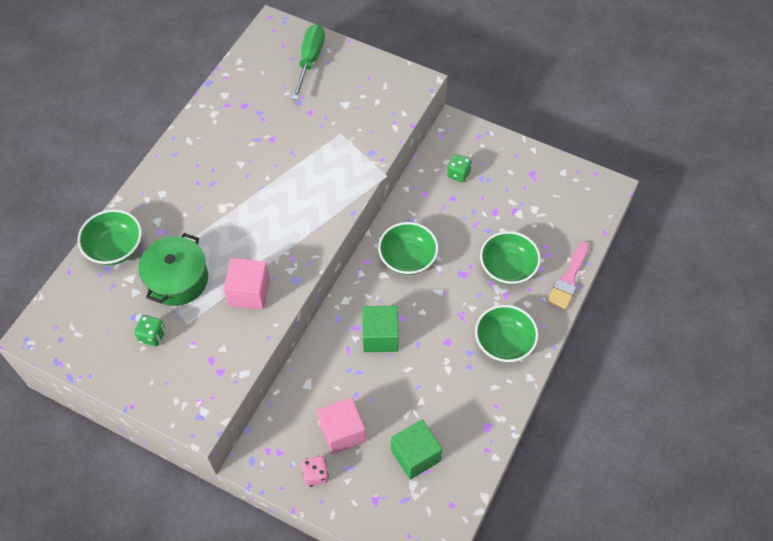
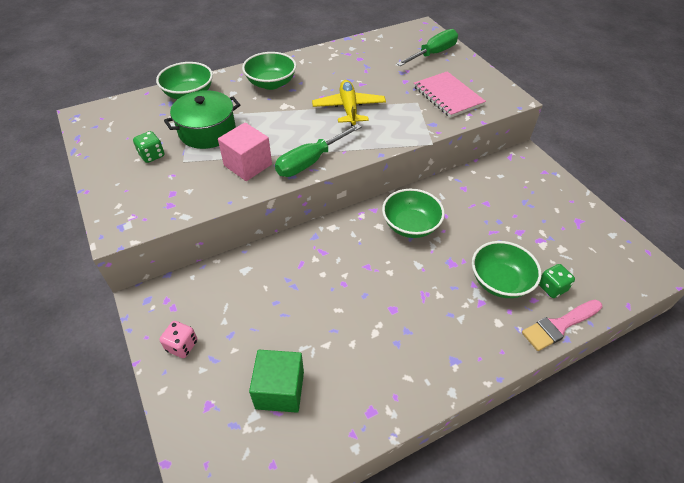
camera: 35 degrees right, 10 degrees down
(285, 176) = (349, 108): none -> yellow plane
(300, 256) = (310, 161): none -> green screwdriver
(342, 432) = (236, 325): pink cube -> none
(361, 110) = (448, 96): none -> pink notebook
(380, 336) = (336, 270): green cube -> none
(458, 174) = (505, 189): green dice -> green dice (552, 288)
(504, 342) = (448, 343): green bowl -> green bowl (271, 83)

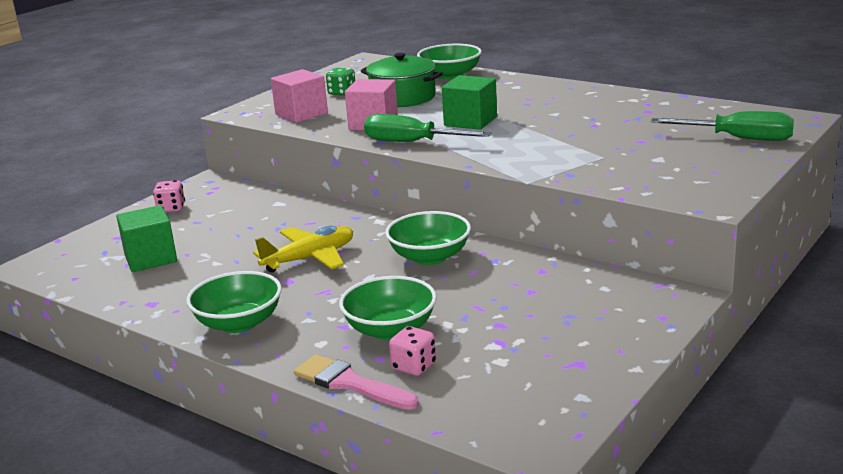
camera: 65 degrees right, 25 degrees down
(174, 193) = (301, 114): none -> pink cube
(271, 83) = (522, 94): green bowl -> green bowl (239, 323)
(298, 122) = (470, 121): none -> green cube
(349, 108) = (532, 132): yellow plane -> yellow plane (310, 258)
(448, 96) = (647, 168): pink notebook -> none
(552, 288) = (414, 366): green dice -> pink dice

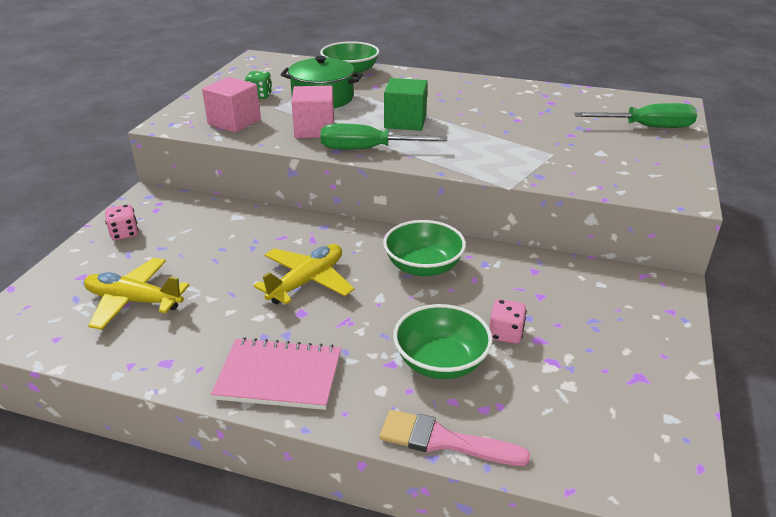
camera: 20 degrees left, 10 degrees up
(150, 258) = (134, 301): green cube -> yellow plane
(239, 323) = (279, 376): green bowl -> pink notebook
(414, 366) = (493, 406): pink dice -> pink dice (505, 334)

